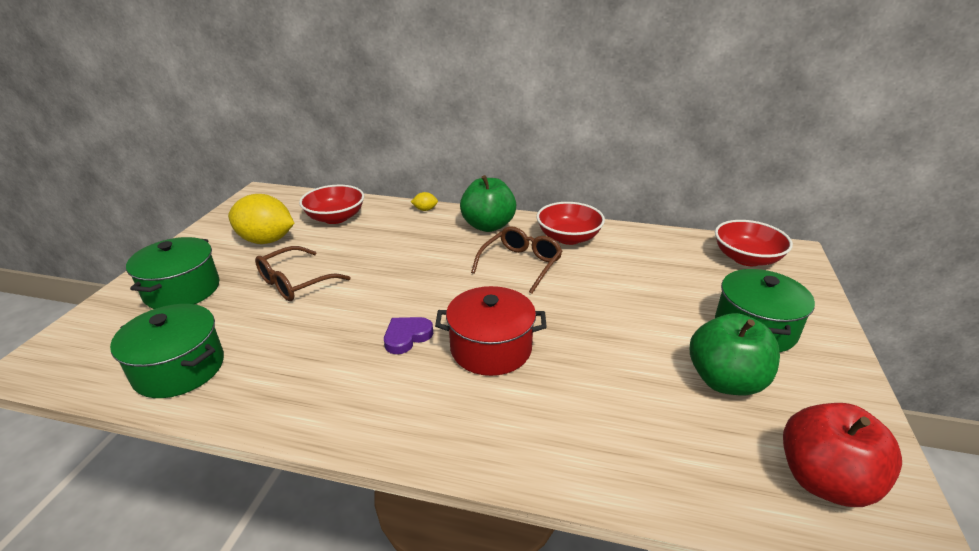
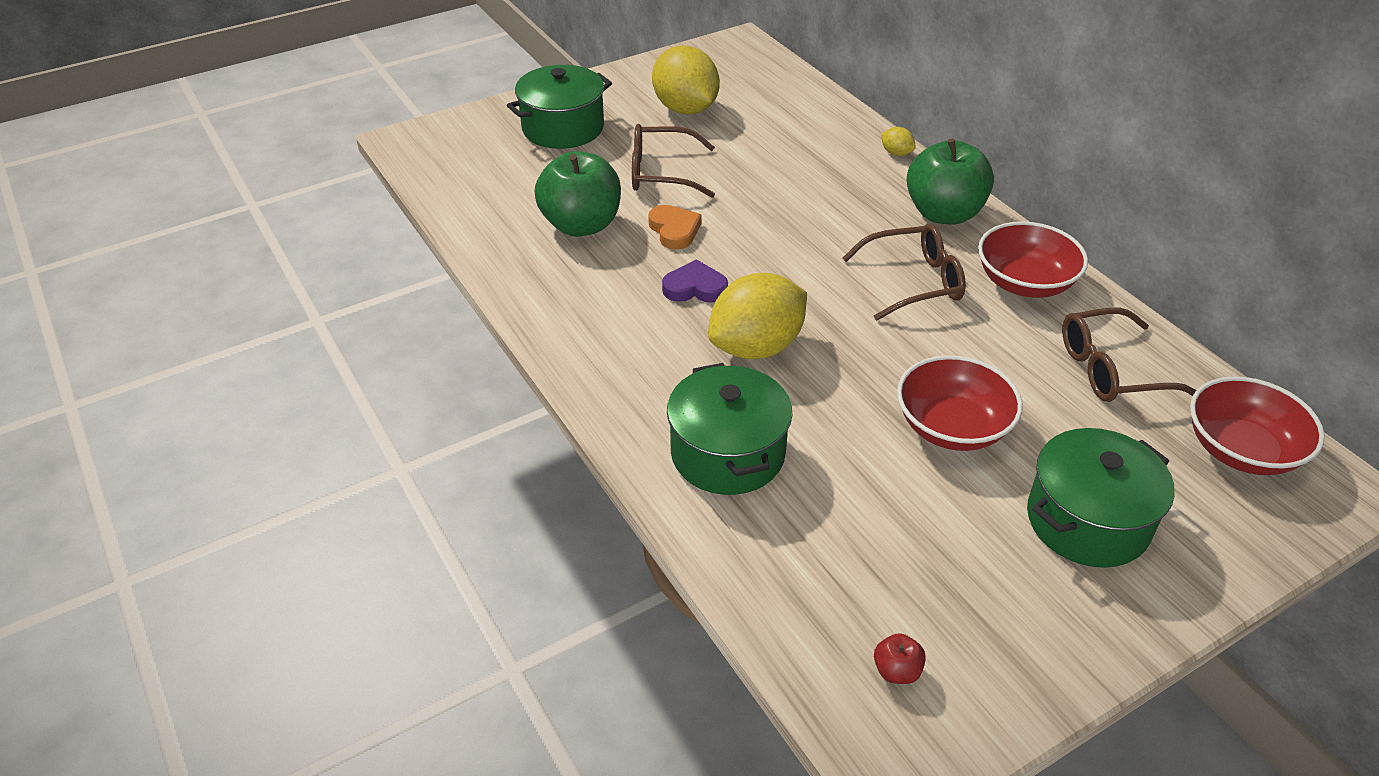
camera: 45 degrees right, 10 degrees up
(179, 368) = (494, 205): green pot -> green pot (728, 453)
(335, 218) = (783, 114): red bowl -> red bowl (952, 427)
(348, 311) = (674, 230): none -> orange heart
(491, 348) = (756, 347): red pot -> yellow lemon
(656, 255) = (1111, 369): none -> brown glasses
(725, 381) = (950, 536): green apple -> green apple (581, 225)
(824, 480) = (896, 671): red apple -> red apple, size x0.40

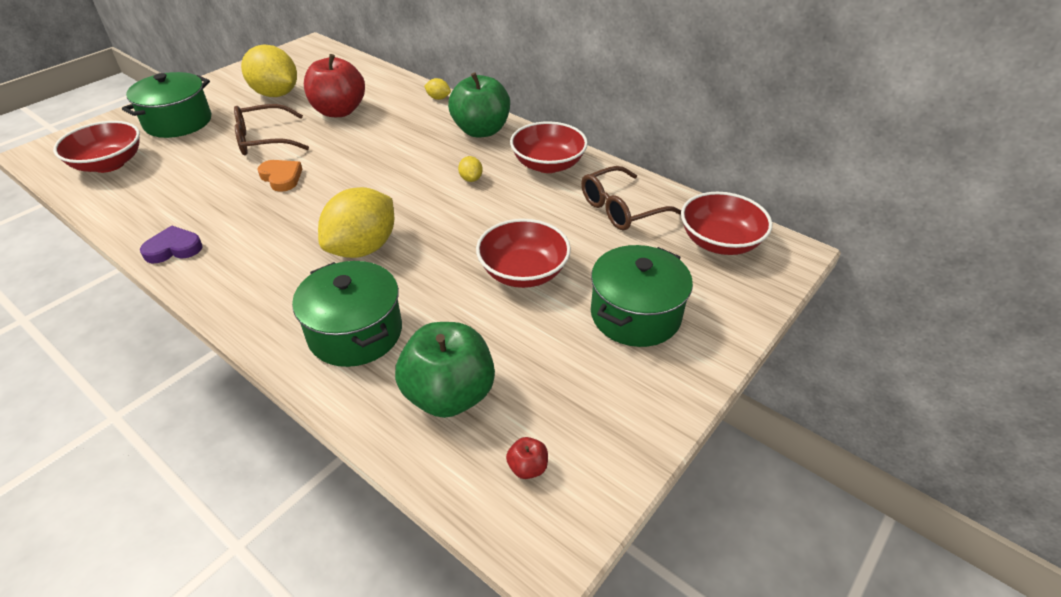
camera: 20 degrees left, 0 degrees up
(479, 171) = (109, 164): none -> red bowl
(581, 225) = (204, 188): green apple -> green apple (449, 395)
(695, 288) = (305, 215): purple heart -> purple heart (173, 249)
(761, 149) = (339, 111): none -> red apple
(914, 282) = (471, 179): brown glasses -> yellow lemon

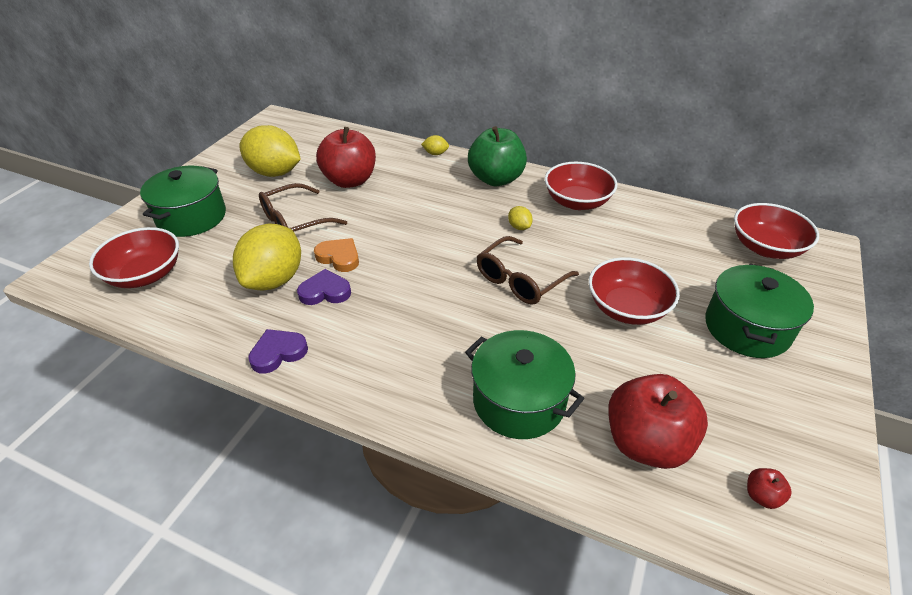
camera: 15 degrees left, 0 degrees up
(248, 205) = (325, 292): none -> purple heart
(363, 248) = (467, 314): yellow lemon -> yellow lemon (274, 279)
(449, 395) = (646, 443): green apple -> red apple
(621, 209) = (666, 232): brown glasses -> brown glasses (520, 280)

